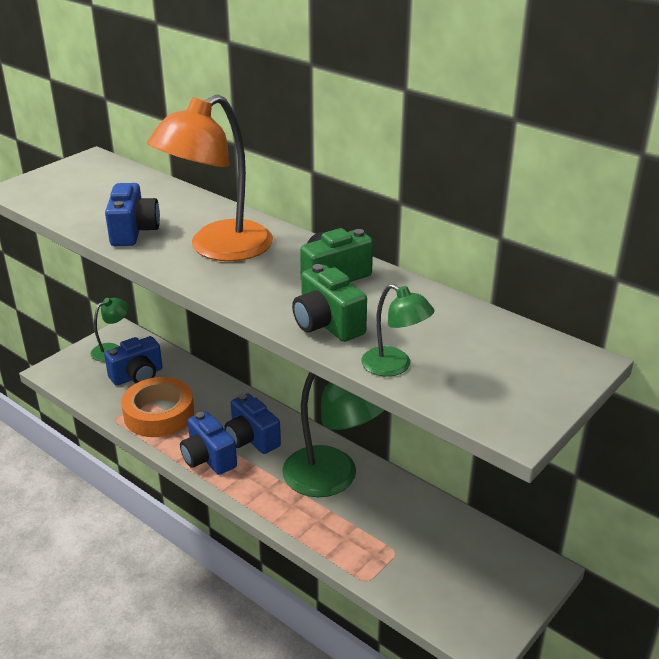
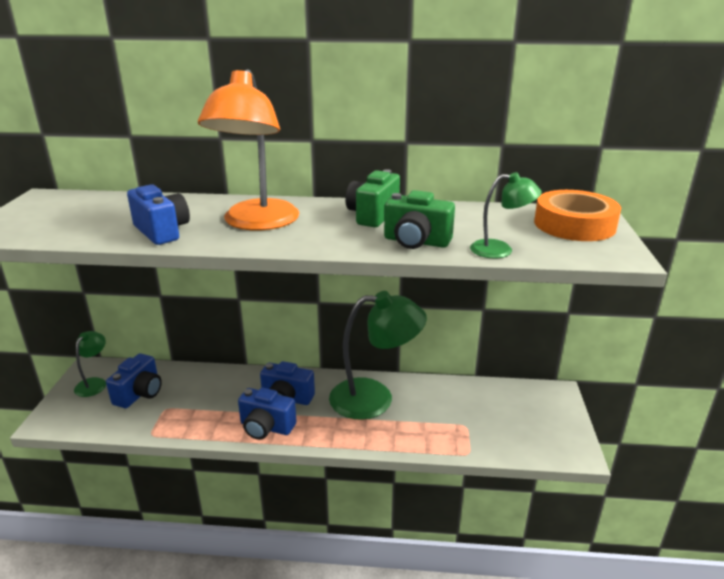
camera: 35 degrees left, 5 degrees down
(159, 414) = (189, 413): orange tape -> orange tape (574, 224)

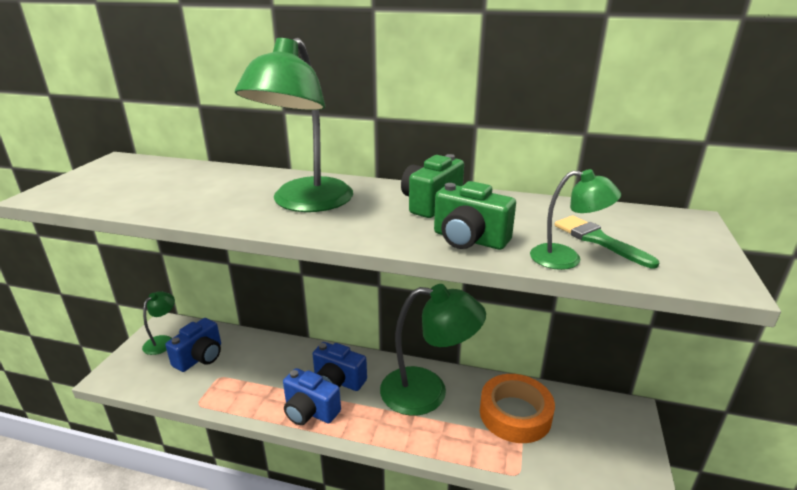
camera: 10 degrees right, 0 degrees up
(162, 231) = (207, 205): blue camera -> none
(257, 223) = (305, 203): orange lamp -> green lamp
(523, 234) = (598, 240): none -> green brush
(574, 224) = (664, 232): orange tape -> orange tape (515, 414)

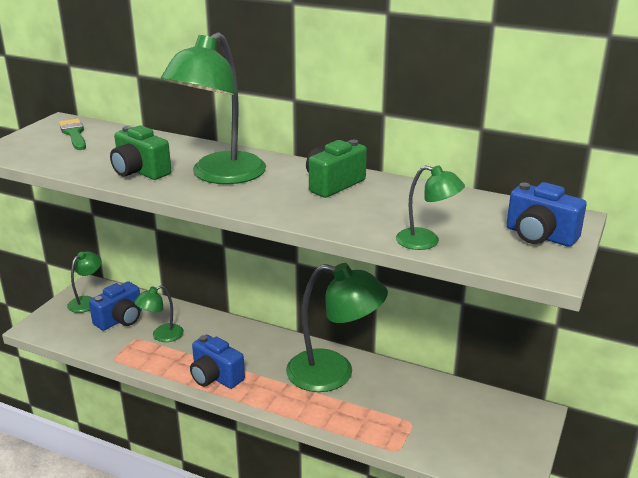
camera: 10 degrees right, 0 degrees up
(246, 370) = (162, 336): none -> green lamp
(338, 381) = (248, 354): blue camera -> blue camera (539, 236)
(469, 239) = (350, 219): green camera -> green camera (140, 172)
(515, 414) = (414, 402): orange tape -> none
(598, 240) = (467, 229): green brush -> green brush (74, 134)

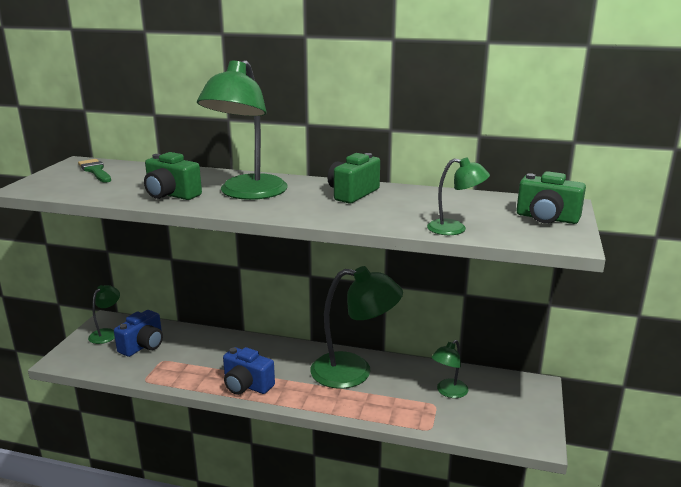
camera: 10 degrees left, 5 degrees down
(162, 336) = (186, 356): green lamp -> green lamp (448, 392)
(539, 236) = (546, 218): blue camera -> green camera

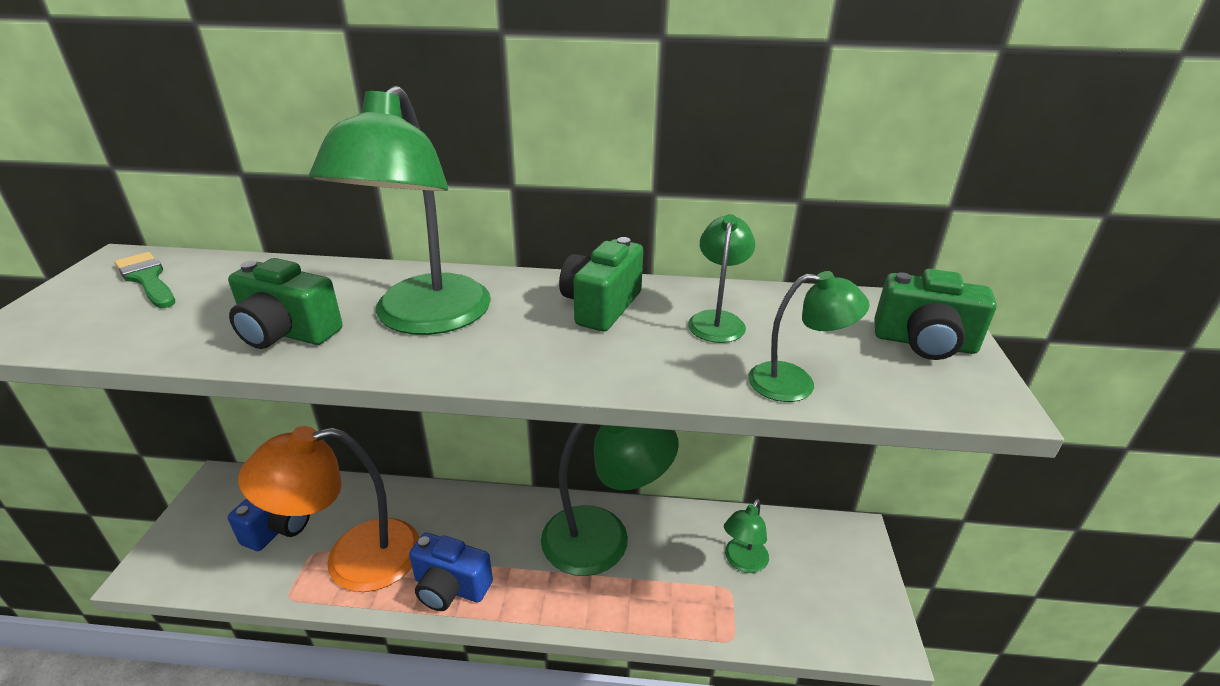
camera: 10 degrees left, 10 degrees up
(107, 333) = (221, 507): green lamp -> green lamp (717, 320)
(187, 366) = (353, 559): none -> orange lamp

